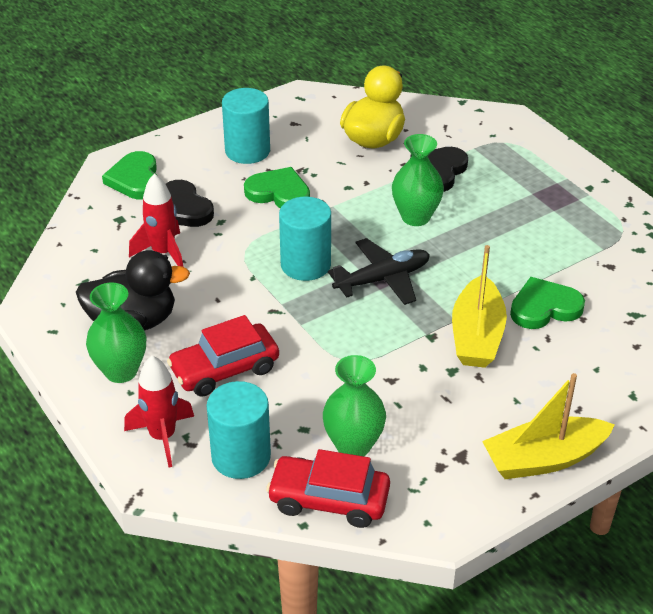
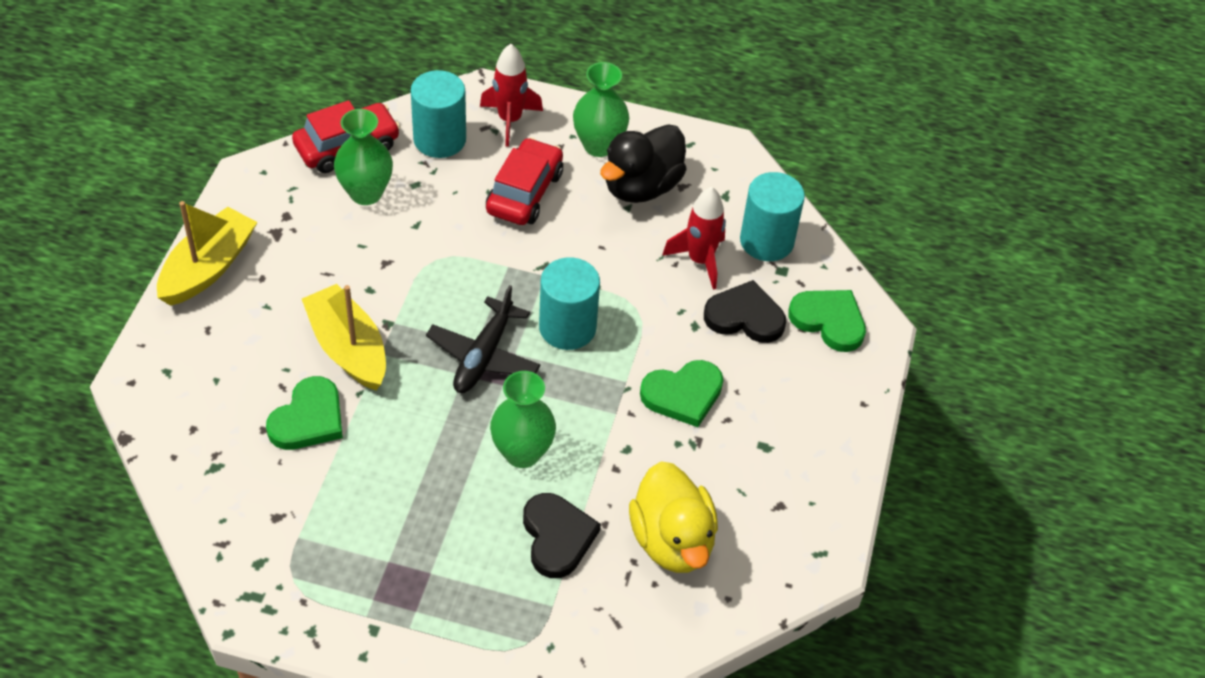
camera: 135 degrees right, 10 degrees up
(247, 151) = (776, 429): turquoise cylinder -> turquoise cylinder (766, 241)

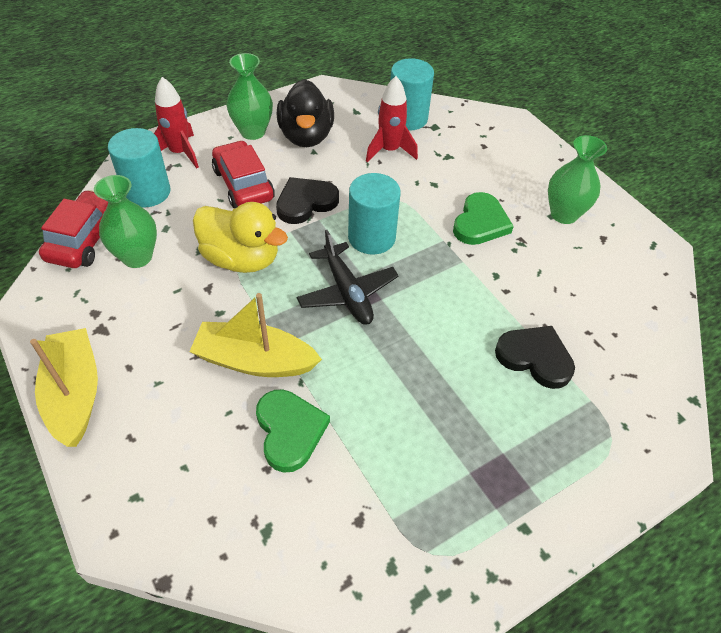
camera: 45 degrees left, 0 degrees up
(522, 453) = (448, 328): green vase -> green vase (564, 214)
(672, 540) = (588, 302): yellow duck -> yellow duck (241, 259)
(745, 316) = (451, 161): black heart -> black heart (305, 202)
(829, 321) = (490, 133): green heart -> none

